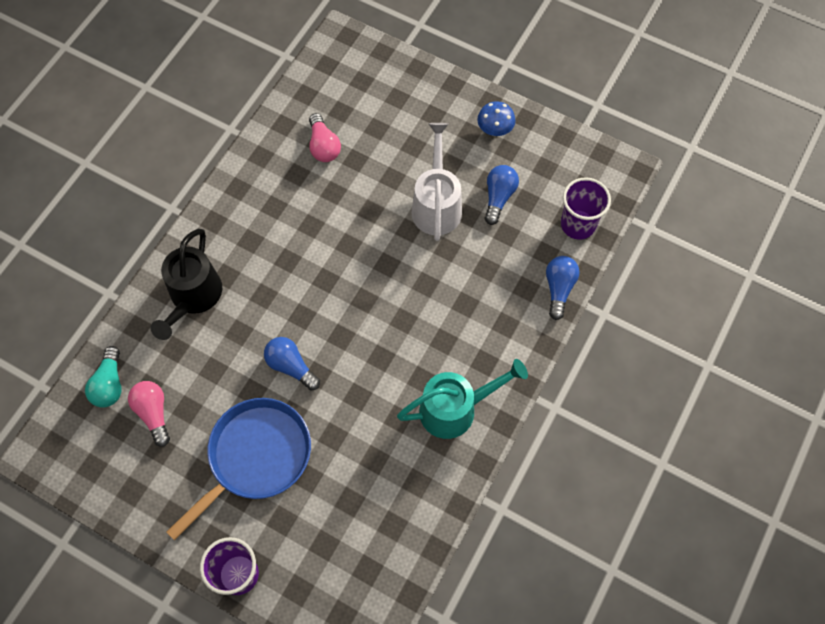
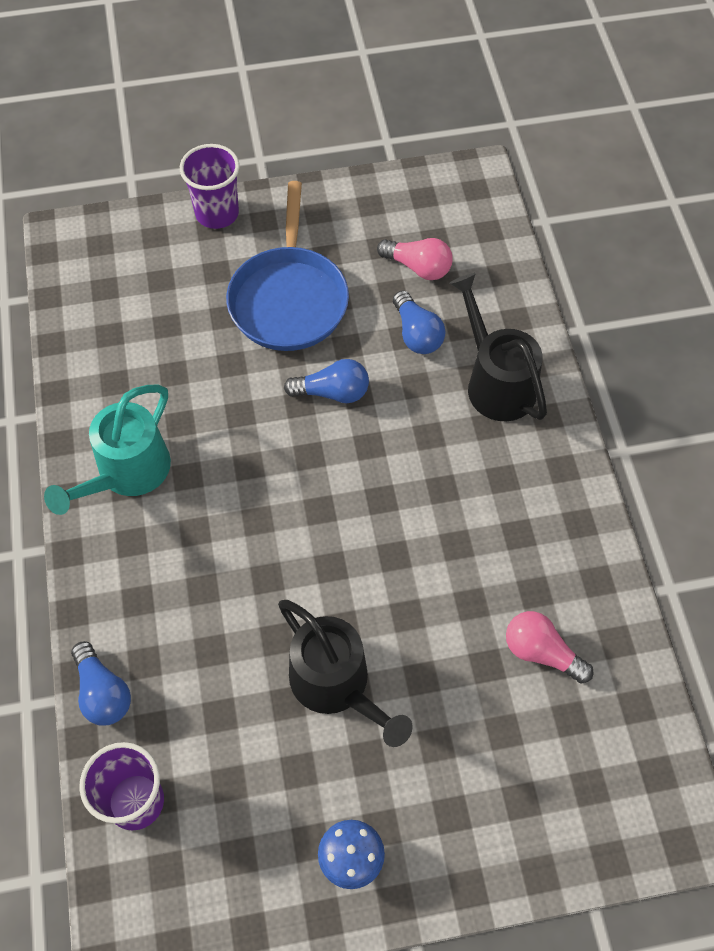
camera: 140 degrees right, 5 degrees down
(109, 384) = (484, 260): turquoise light bulb -> none
(436, 204) = (337, 686): white watering can -> black watering can
(498, 197) = (267, 758): blue light bulb -> blue light bulb (417, 334)

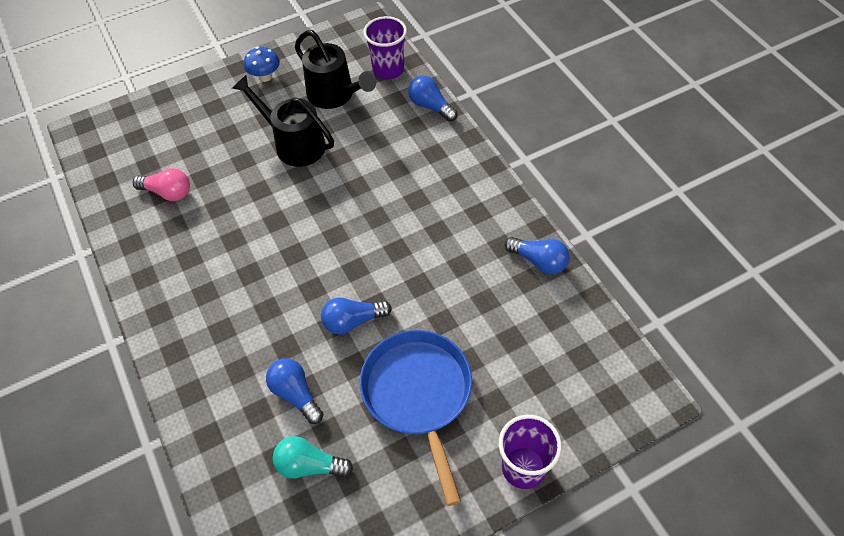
camera: 165 degrees right, 5 degrees down
(87, 400) = (539, 261): none -> blue light bulb
(126, 474) = (481, 220): turquoise watering can -> none
(418, 267) = (309, 465): pink light bulb -> turquoise light bulb
(495, 381) = (220, 369): black watering can -> black watering can (335, 96)

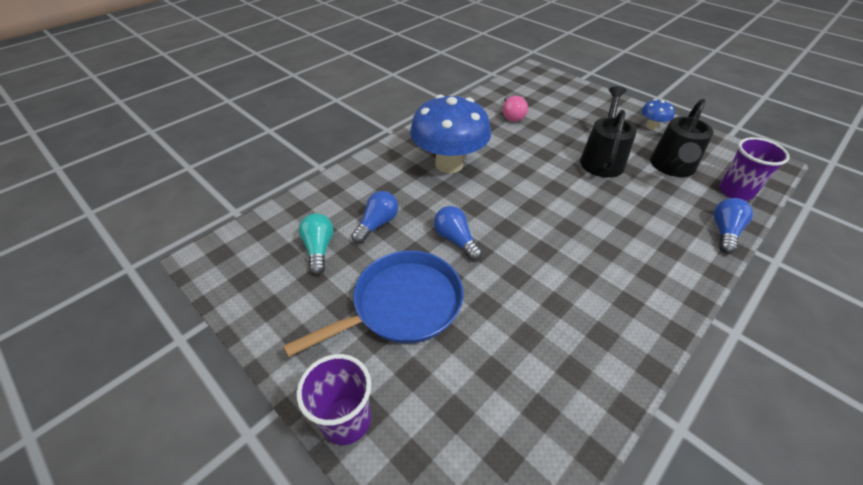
camera: 70 degrees right, 10 degrees down
(227, 291) = (449, 164): none -> blue mushroom
(539, 261) = (606, 378): blue light bulb -> none

